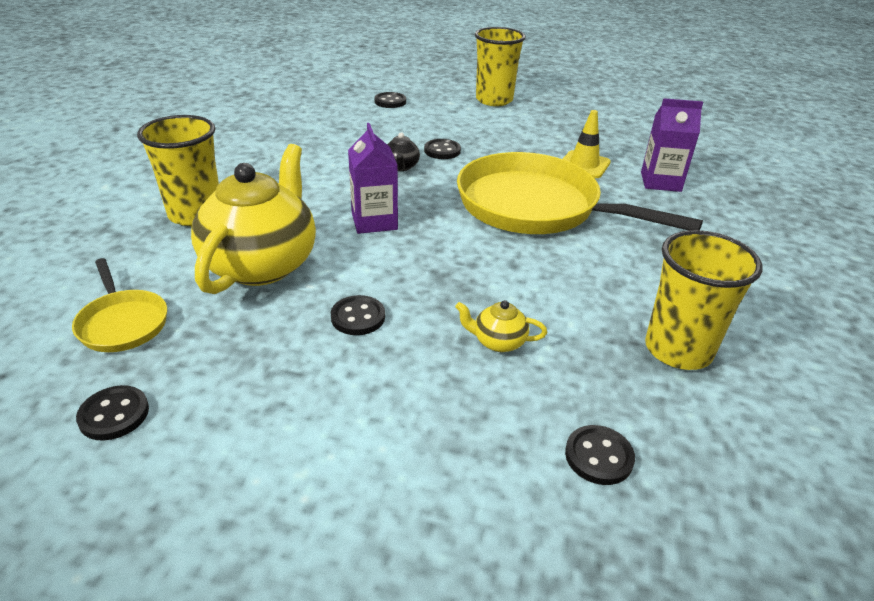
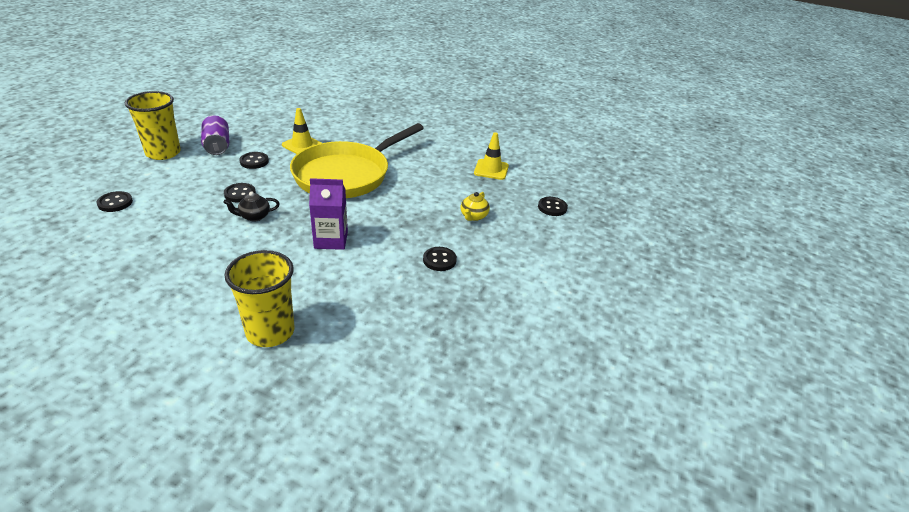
camera: 80 degrees left, 0 degrees up
(114, 414) = (506, 363): black button -> black button (254, 161)
(122, 323) = (414, 367): yellow pan -> none
(262, 264) = (365, 296): yellow teapot -> none
(401, 167) = (254, 216): black teapot -> black teapot turned 150 degrees clockwise
(532, 120) = (217, 146): none -> purple can
(660, 182) = (340, 128): purple carton -> none
(678, 349) = (491, 170): yellow cup -> yellow traffic cone

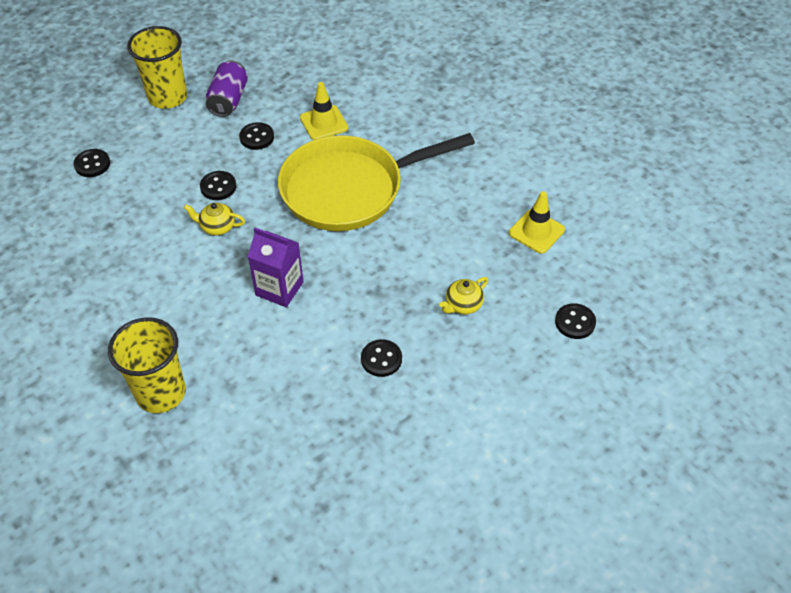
camera: 30 degrees right, 15 degrees up
(254, 216) = (217, 227): black teapot -> yellow teapot

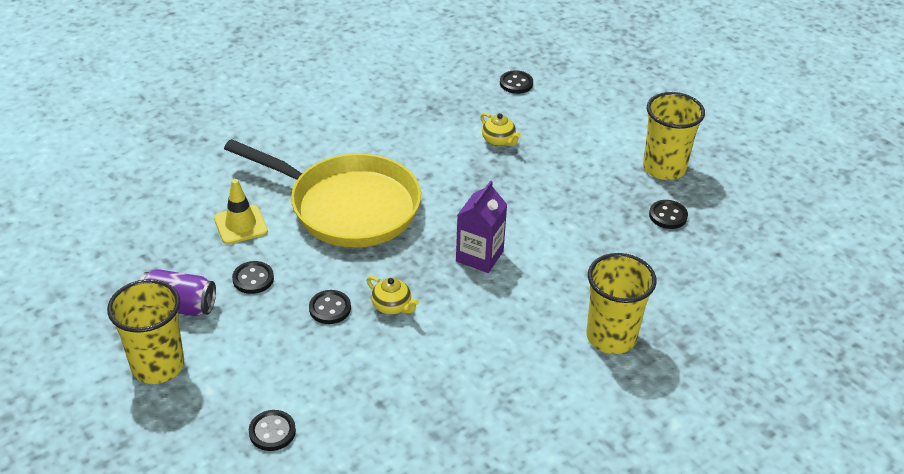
camera: 90 degrees left, 10 degrees down
(217, 227) = (392, 306): yellow teapot -> yellow teapot turned 60 degrees counterclockwise
(350, 189) = (347, 206): yellow pan -> yellow pan turned 45 degrees counterclockwise
(381, 359) = (560, 190): black button -> black button (668, 216)
(428, 468) = (664, 168): none -> yellow cup
(536, 231) = (415, 94): yellow traffic cone -> none

